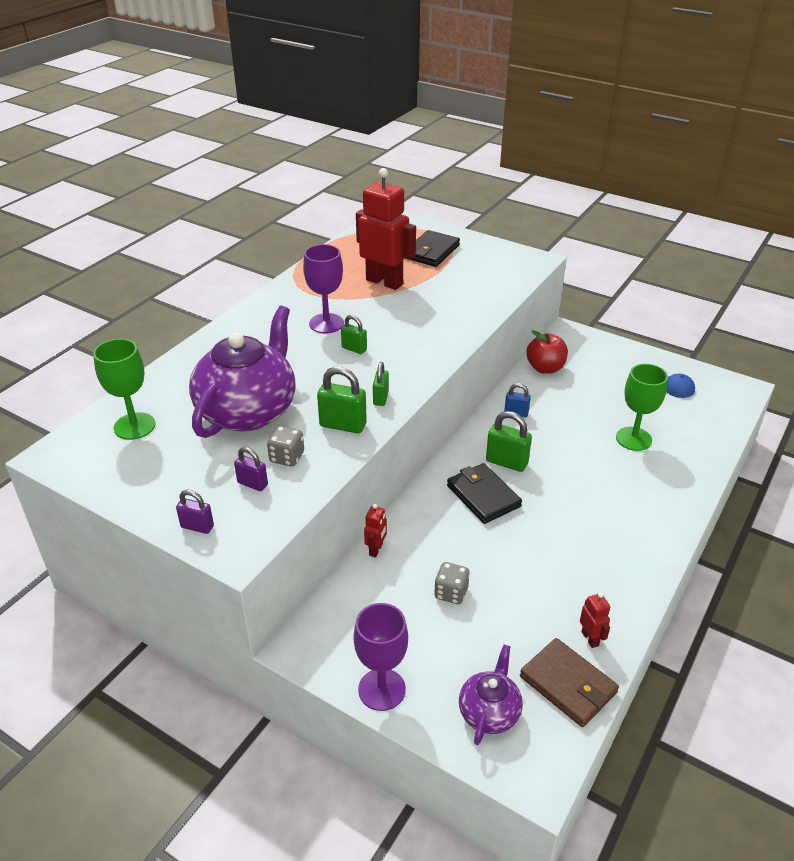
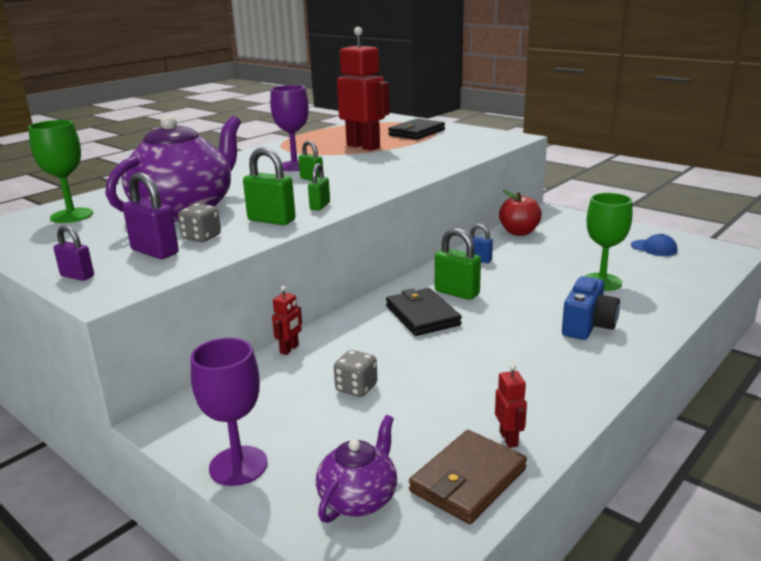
camera: 10 degrees right, 15 degrees down
(252, 484) = (155, 252): purple padlock -> purple padlock, size x1.62
(568, 685) = (468, 480): brown wallet -> brown wallet turned 75 degrees clockwise
(630, 499) = (587, 326): none -> blue camera

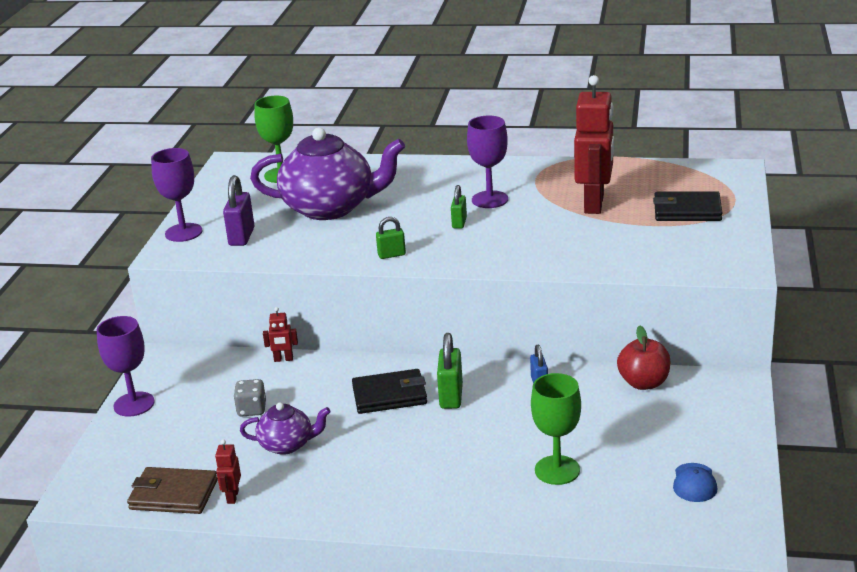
camera: 60 degrees right, 5 degrees up
(77, 276) = (183, 232): purple padlock -> purple goblet
(201, 237) = (281, 240): grey dice -> none
(271, 220) = (340, 249): green padlock -> none
(359, 498) = (130, 460): purple teapot -> purple teapot (287, 445)
(422, 315) = (390, 395): black wallet -> black wallet turned 45 degrees clockwise
(509, 439) = (232, 497): red robot -> red robot turned 135 degrees clockwise
(587, 326) = (446, 486): blue camera -> none

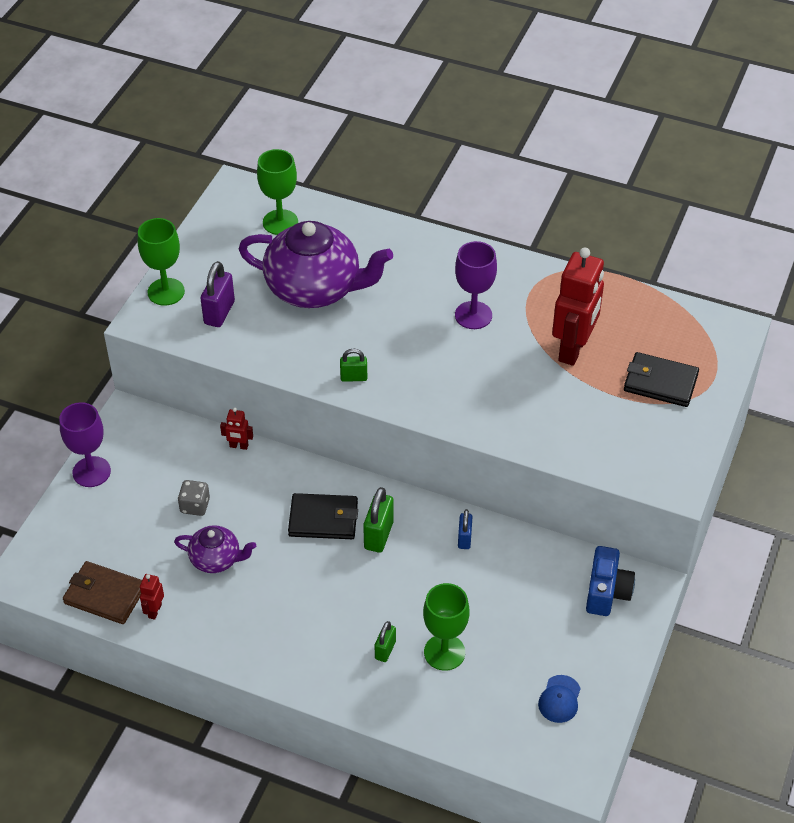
camera: 10 degrees right, 20 degrees up
(183, 232) = (166, 292): purple goblet -> green goblet
(459, 223) = (432, 345): green padlock -> green padlock (385, 650)
(644, 383) = (561, 563): red apple -> none
(700, 395) = (606, 592): none -> blue camera

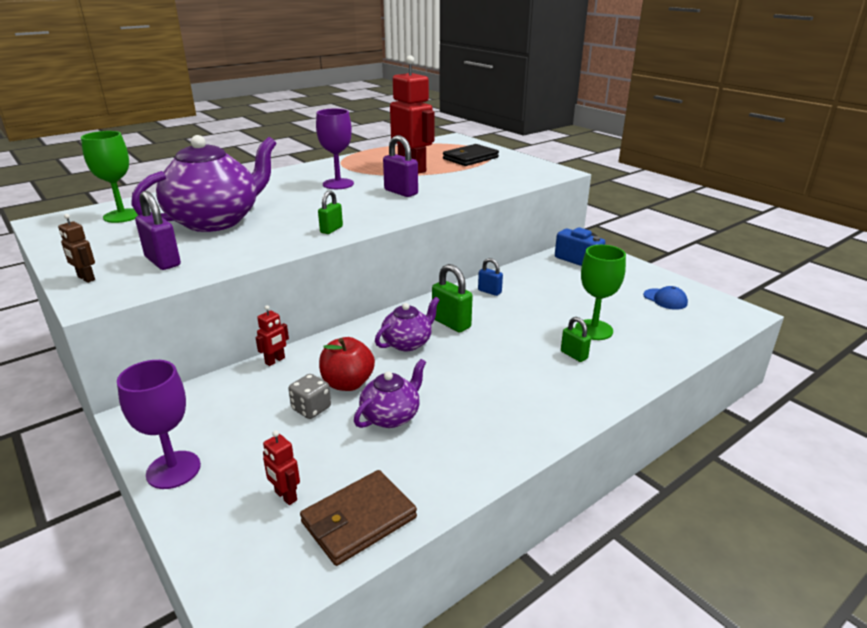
camera: 60 degrees left, 20 degrees down
(154, 611) = (418, 483): red robot -> red robot (285, 496)
(166, 292) = (86, 278): green goblet -> brown robot
(239, 510) = (348, 383): none -> red apple
(323, 519) = (408, 343): black wallet -> purple teapot
(489, 377) = (401, 192): none -> purple padlock

